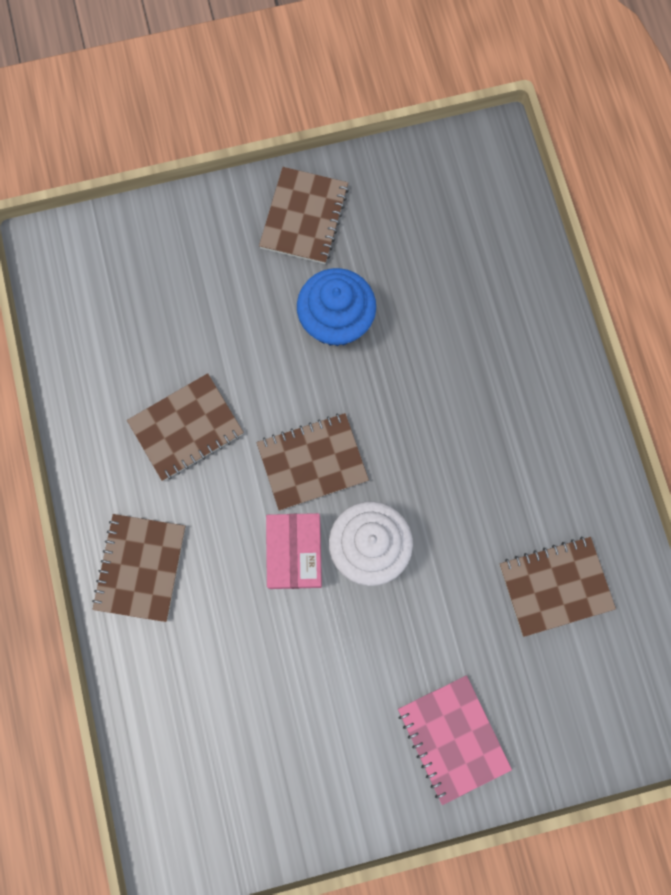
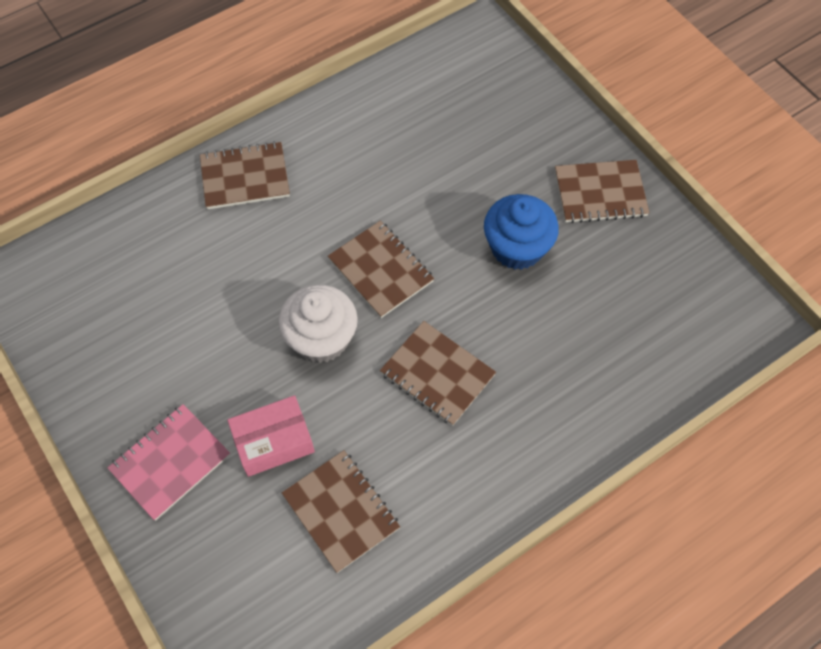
camera: 70 degrees right, 15 degrees down
(186, 428) = (373, 170): brown notebook -> brown notebook (437, 374)
(295, 553) = (296, 283): pink box -> pink box (273, 441)

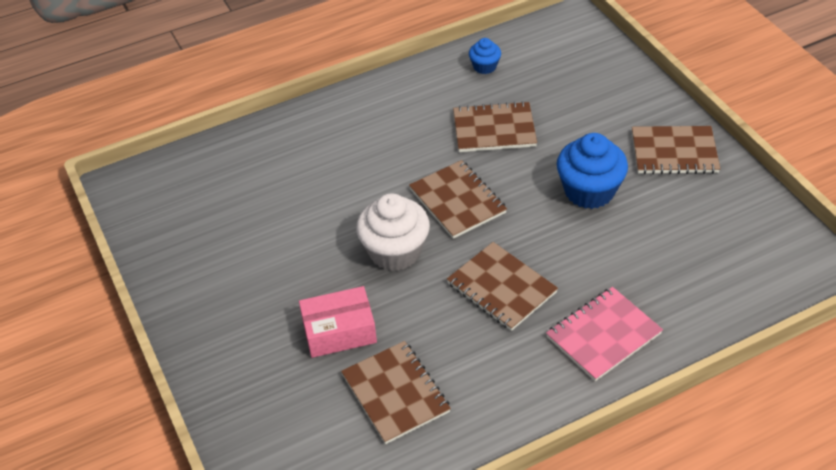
camera: 10 degrees right, 15 degrees down
(170, 462) = (241, 340): pink notebook -> pink notebook (603, 335)
(245, 177) = (341, 121): brown notebook -> brown notebook (494, 129)
(392, 96) = (484, 66): none -> blue cupcake

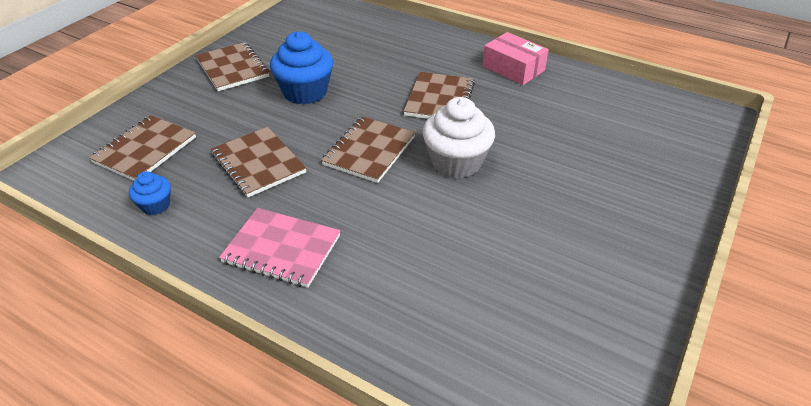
camera: 125 degrees left, 5 degrees down
(339, 331) = (561, 157): pink box -> pink box (513, 68)
(395, 393) = (575, 110): brown notebook -> brown notebook (145, 150)
(603, 335) = (437, 52): pink notebook -> pink notebook (281, 249)

